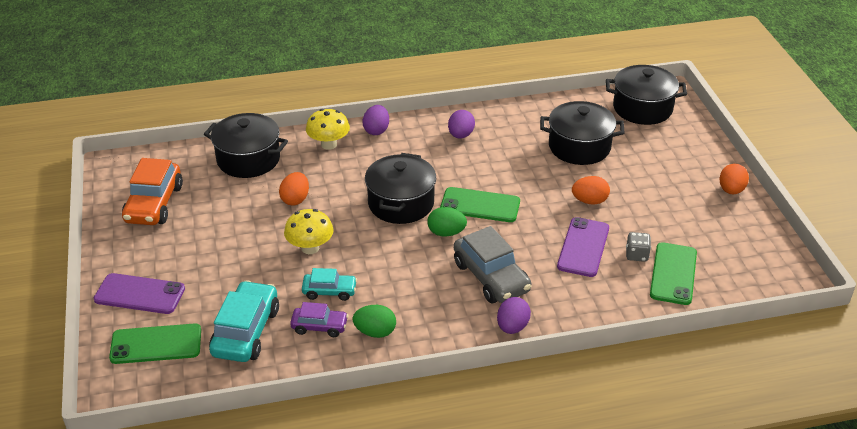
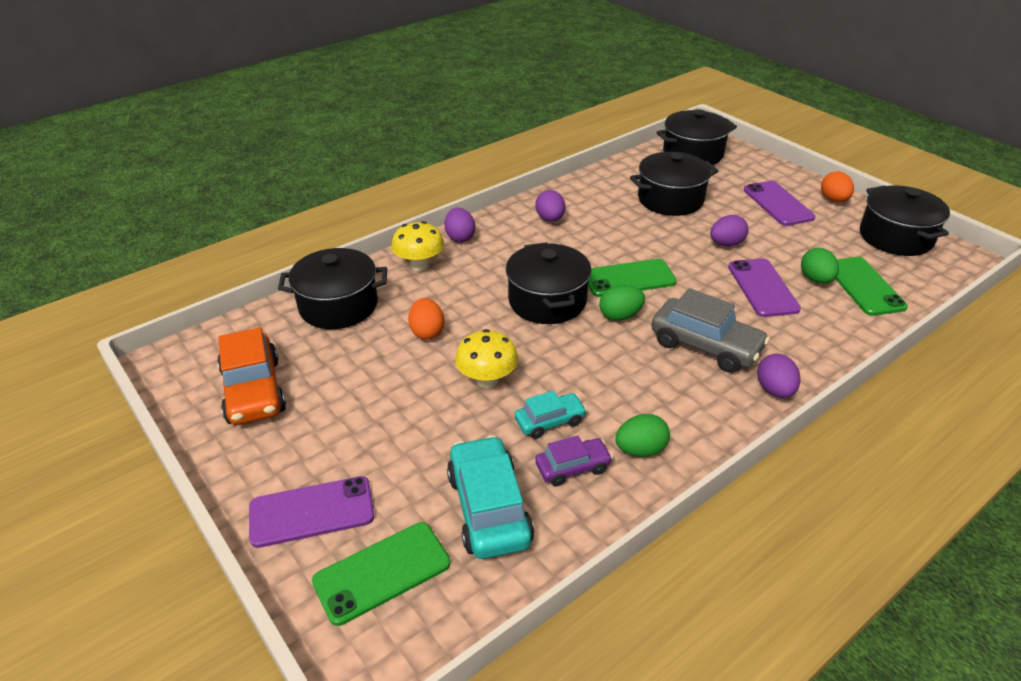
camera: 25 degrees left, 0 degrees up
(589, 201) = (726, 244): orange egg -> purple egg
(636, 255) = (816, 279): grey dice -> green egg
(674, 178) = (778, 204): none -> purple phone
(752, 241) = (896, 237): none -> black pot

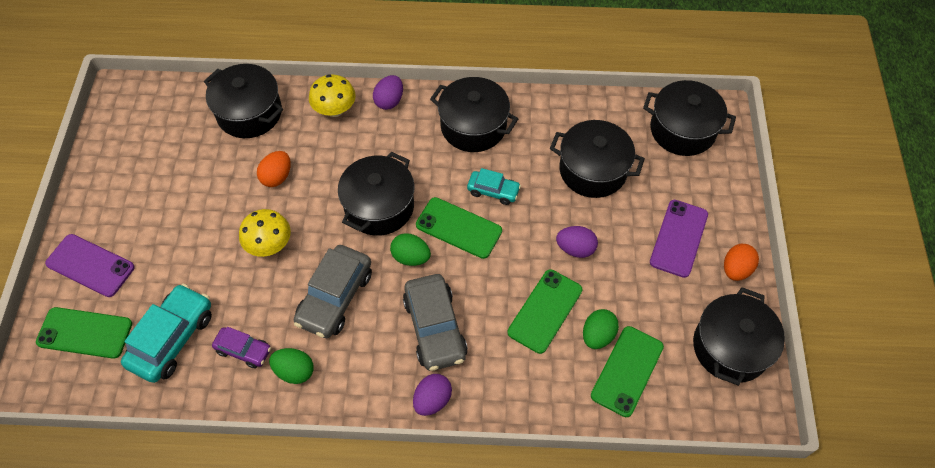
camera: 40 degrees right, 20 degrees up
(254, 391) = (141, 152): orange car -> none
(550, 219) = (473, 126): purple egg -> black pot
(550, 421) = (269, 307): turquoise car -> turquoise car (493, 191)
(599, 378) = (335, 297): none -> grey car
(762, 288) = (545, 311): purple phone -> green phone

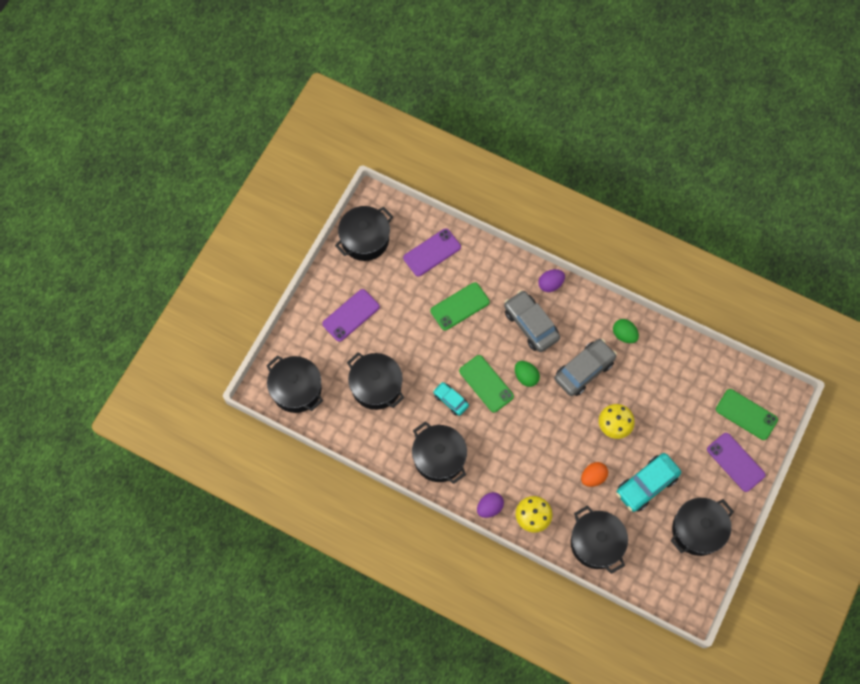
camera: 155 degrees left, 10 degrees up
(172, 338) = (692, 387): turquoise car -> turquoise car (646, 485)
(243, 350) = (650, 360): purple car -> none
(379, 206) = (531, 422): black pot -> black pot (697, 530)
(435, 328) = (530, 324): grey car -> grey car turned 45 degrees counterclockwise
(575, 249) = (419, 337): purple egg -> none
(597, 335) = (437, 279): green egg -> none
(627, 371) = (432, 252): green phone -> purple phone
(736, 269) = (329, 281): orange egg -> none

